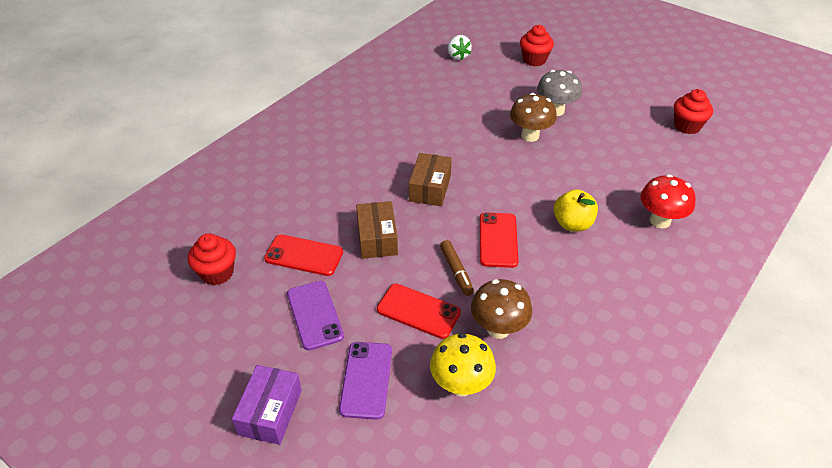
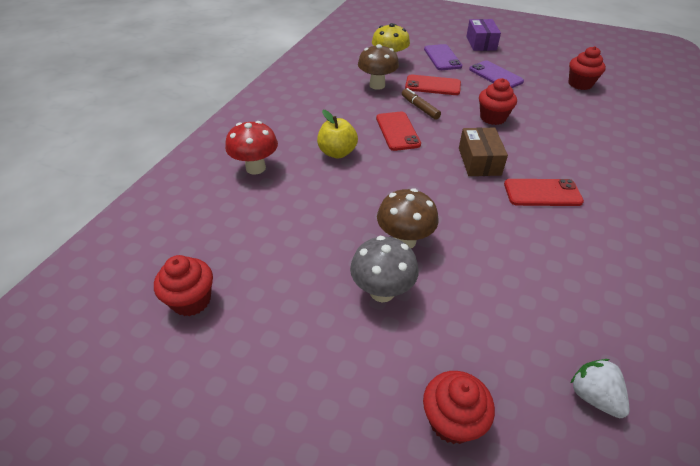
camera: 165 degrees right, 0 degrees up
(304, 255) = (535, 100): red phone -> red phone (542, 193)
(377, 238) = (492, 118): brown box -> red cupcake

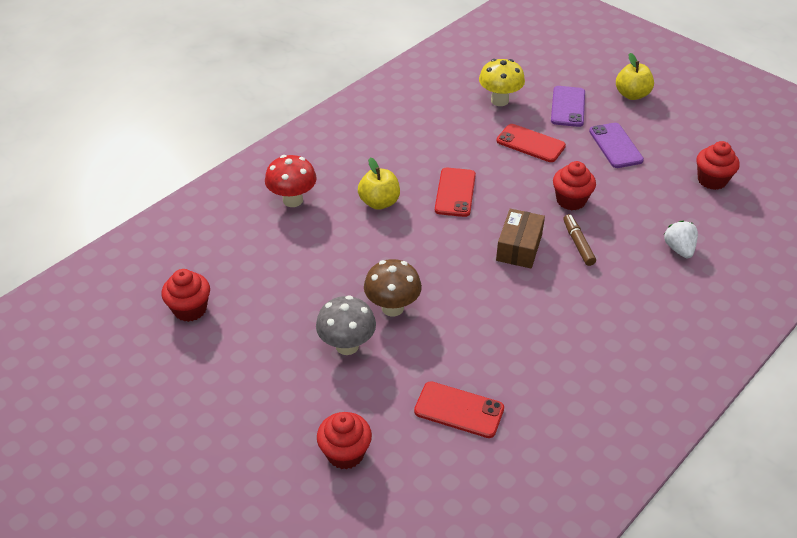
camera: 20 degrees right, 0 degrees up
(377, 85) = (467, 129): brown mushroom -> none
(420, 108) = (497, 169): brown marker -> brown marker (578, 244)
(481, 43) = (632, 95): purple box -> yellow apple
(542, 193) = (560, 297): red phone -> red phone (459, 410)
(593, 396) = (468, 472): white strawberry -> white strawberry (679, 249)

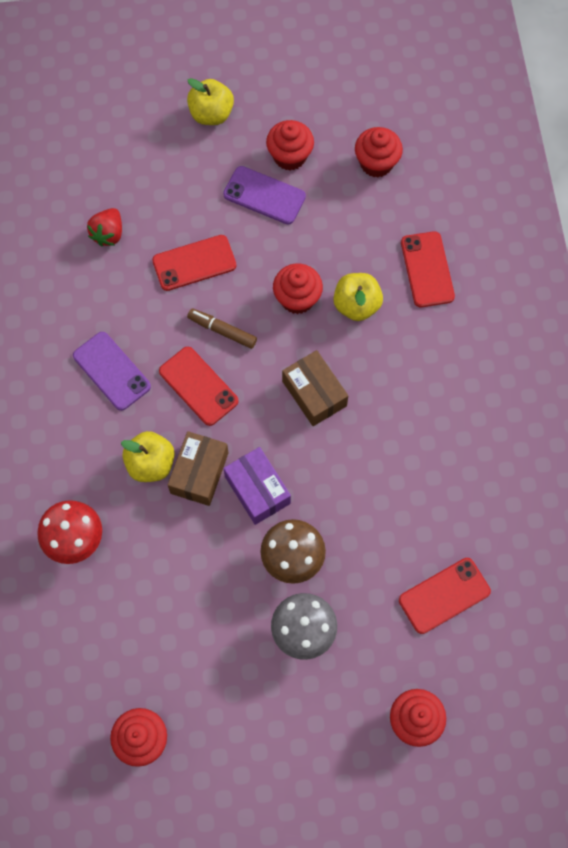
camera: 50 degrees left, 25 degrees up
(399, 227) = (199, 473): none -> brown box
(420, 261) = (257, 490): none -> purple box
(499, 100) = (108, 234): yellow mushroom -> red strawberry
(568, 107) = (175, 183): purple phone -> purple phone (112, 371)
(578, 244) = (352, 342): brown marker -> brown marker (222, 331)
(605, 230) = (356, 305): none -> yellow apple
(656, 141) = (290, 156): none -> red cupcake
(679, 249) = (427, 269): white strawberry -> red phone

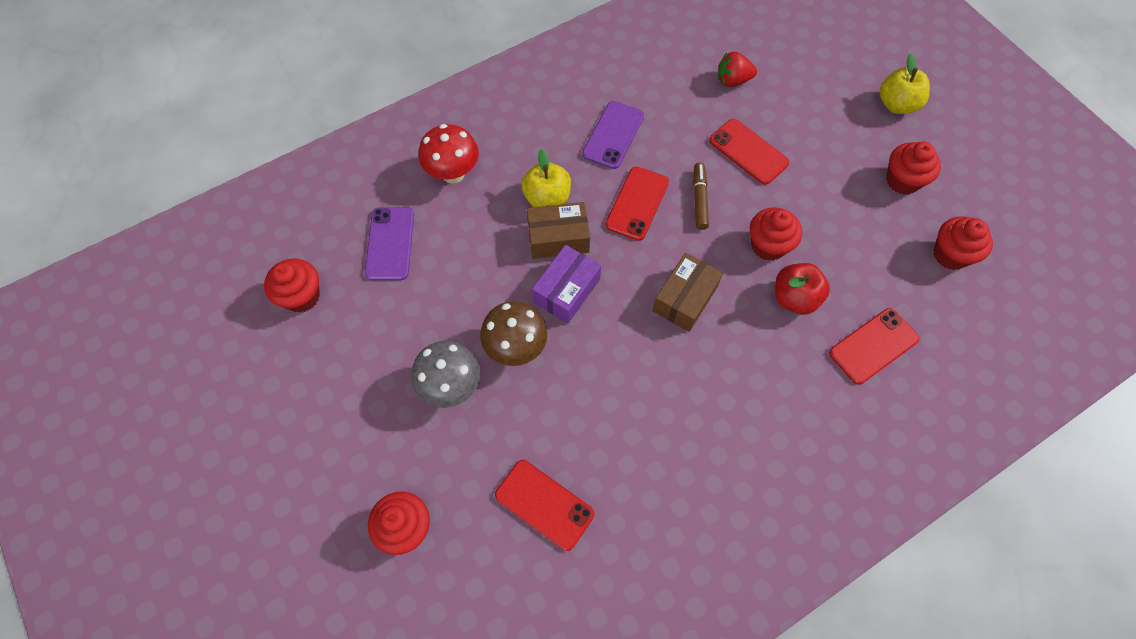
camera: 65 degrees right, 5 degrees down
(264, 195) = (849, 177): purple phone -> purple phone (390, 244)
(356, 305) = (794, 298): yellow apple -> red apple

